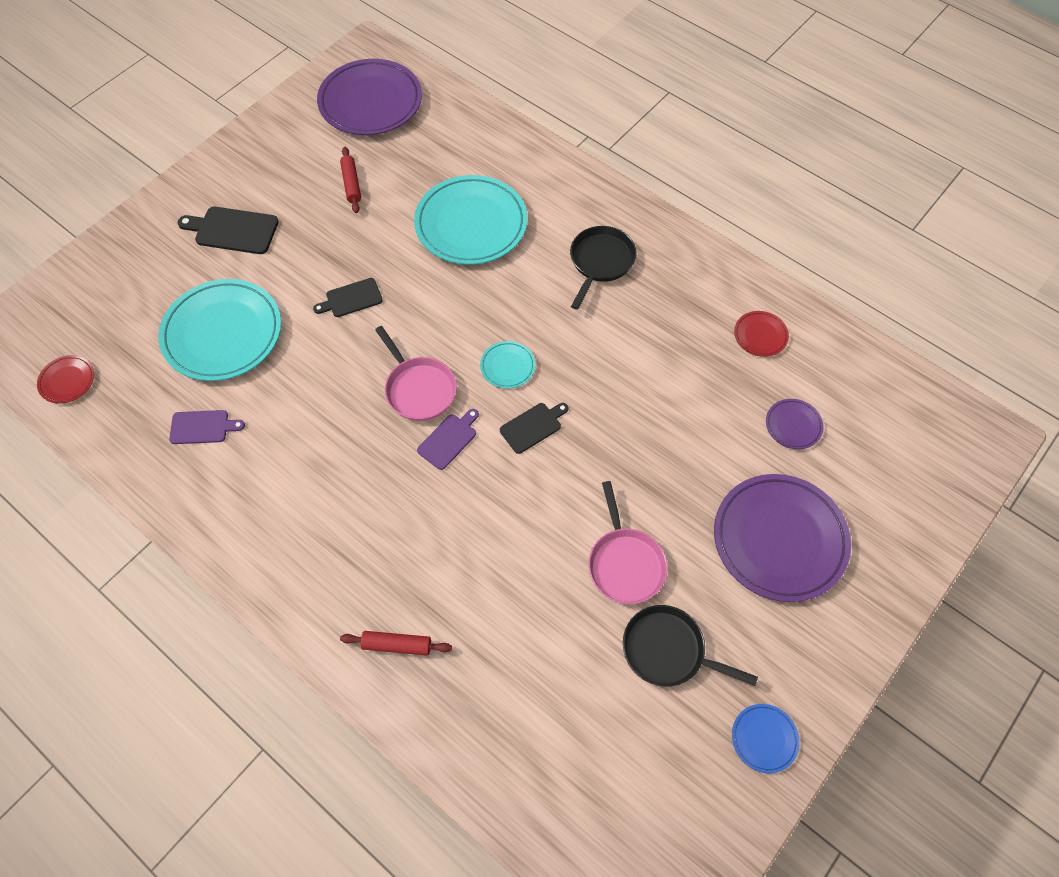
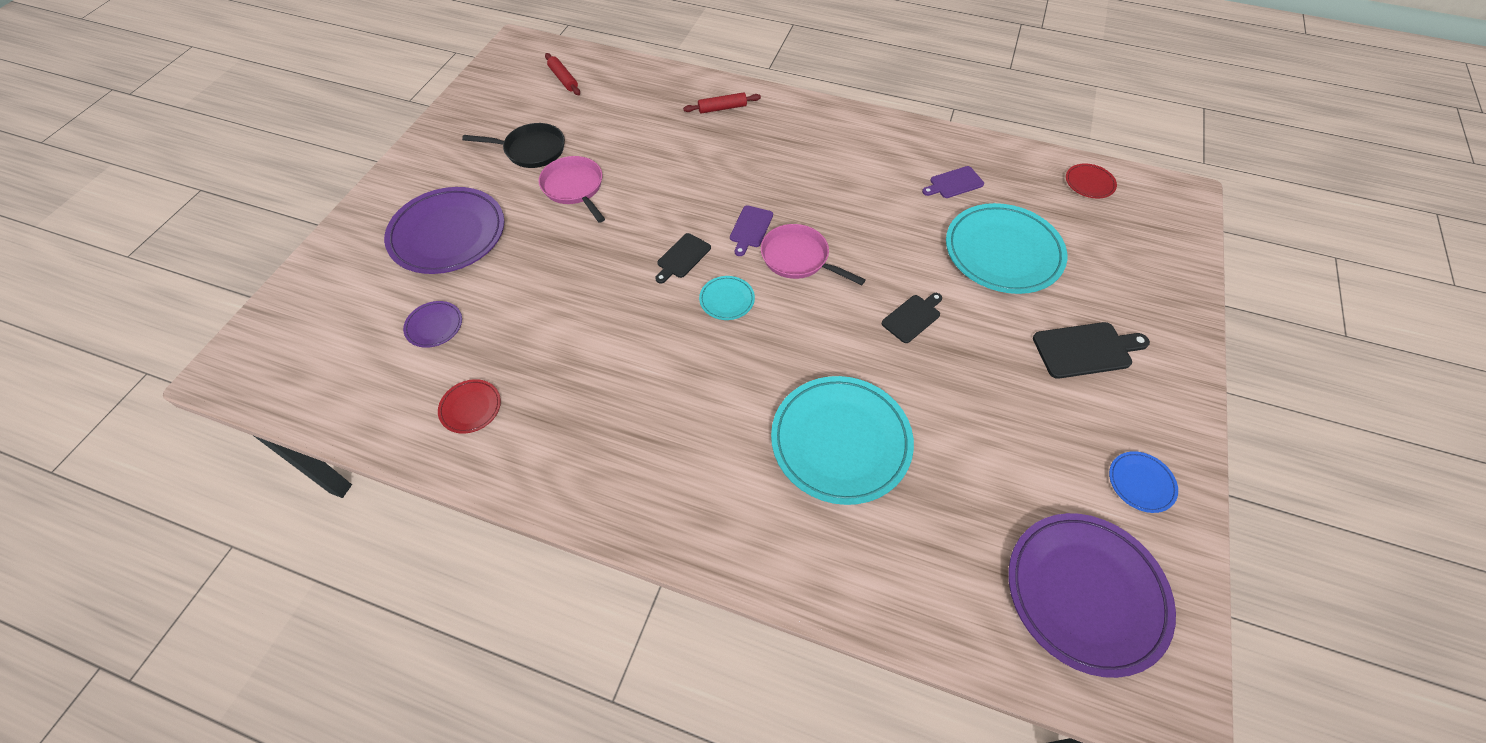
camera: 160 degrees right, 5 degrees down
(351, 184) = (1010, 449): red rolling pin -> red rolling pin (563, 79)
(600, 262) = (670, 441): black pan -> none
(764, 738) = (458, 125): blue plate -> blue plate (1141, 483)

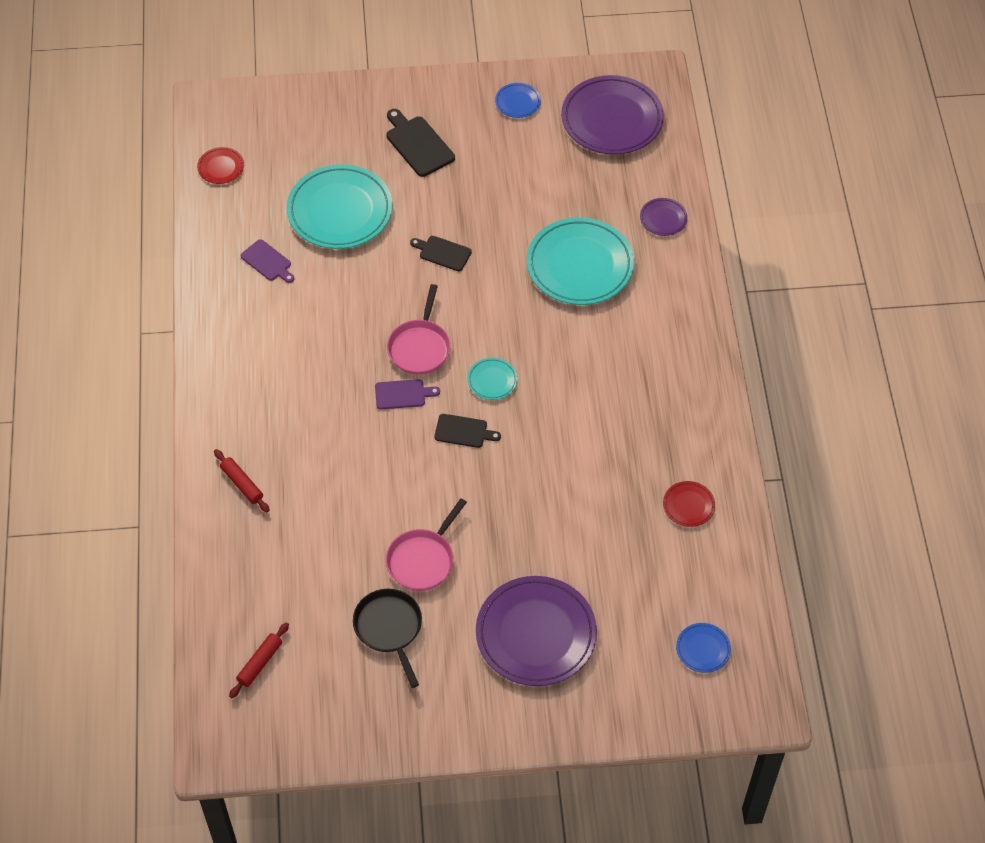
camera: 115 degrees left, 0 degrees up
(323, 348) = (703, 649): none -> blue plate
(434, 326) = (635, 579): purple plate -> purple plate (663, 218)

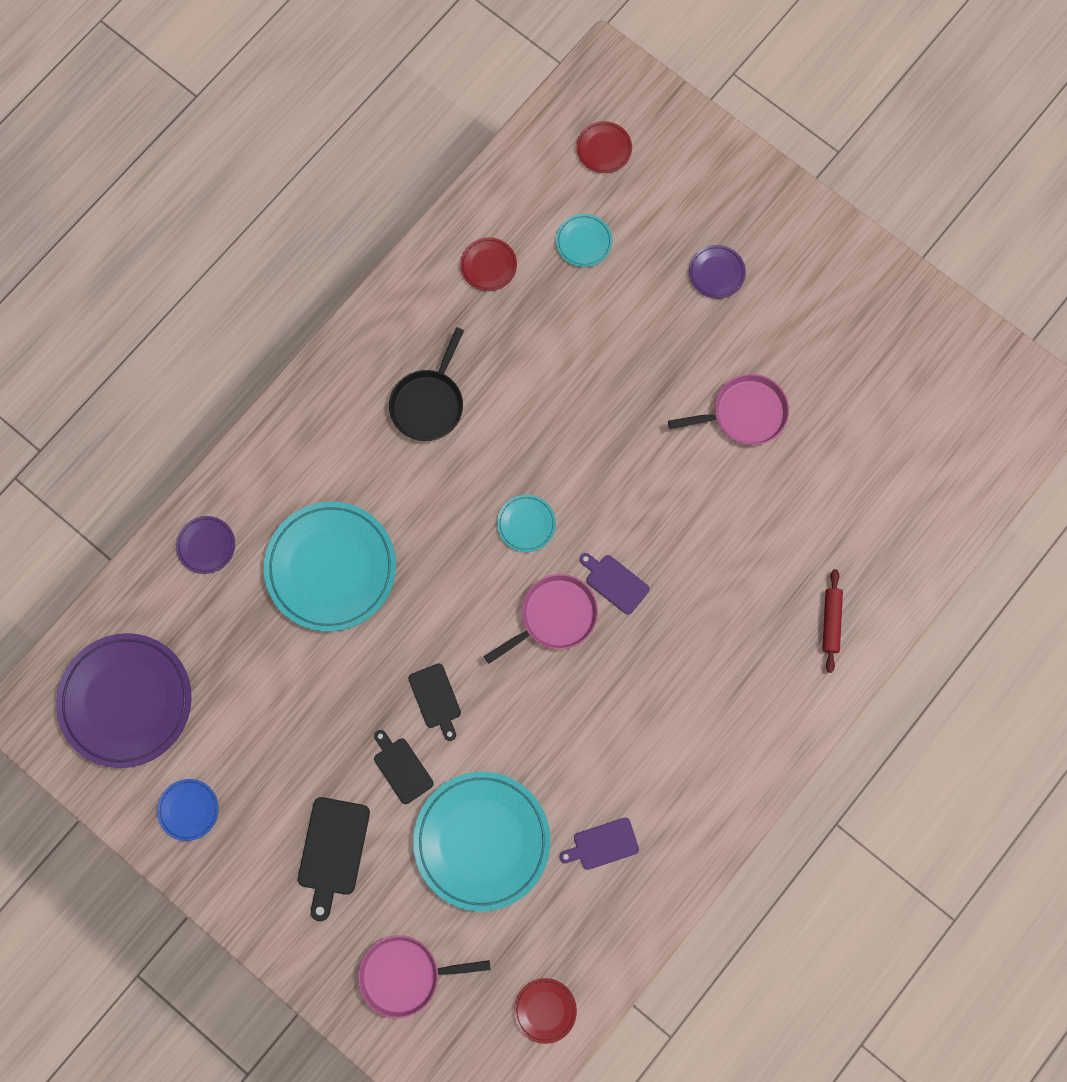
camera: 135 degrees left, 20 degrees up
(260, 663) = (954, 444): red rolling pin -> none
(267, 262) = (602, 844): purple cutting board -> purple cutting board turned 105 degrees counterclockwise
(316, 125) = (405, 975): none -> pink pan
(389, 628) = (825, 380): black pan -> black pan (429, 403)
(463, 431) = (599, 498): black cutting board -> black cutting board (401, 768)
(536, 634) = (716, 273): purple plate -> purple plate, size x0.45
(645, 575) = (584, 242): none -> turquoise plate
(703, 649) = (604, 149): blue plate -> red plate

